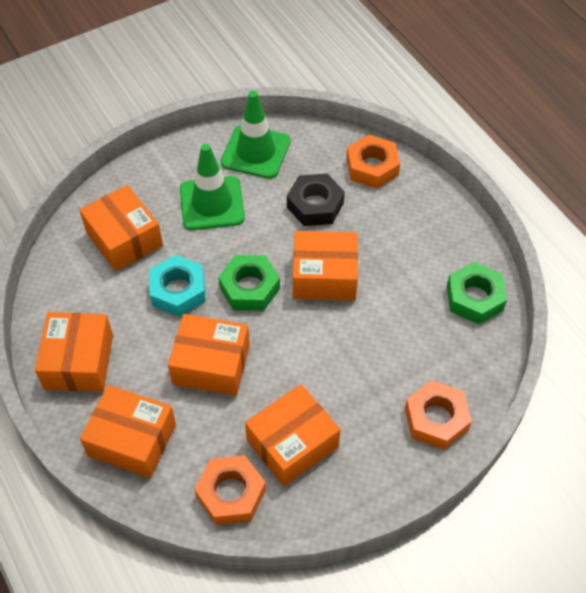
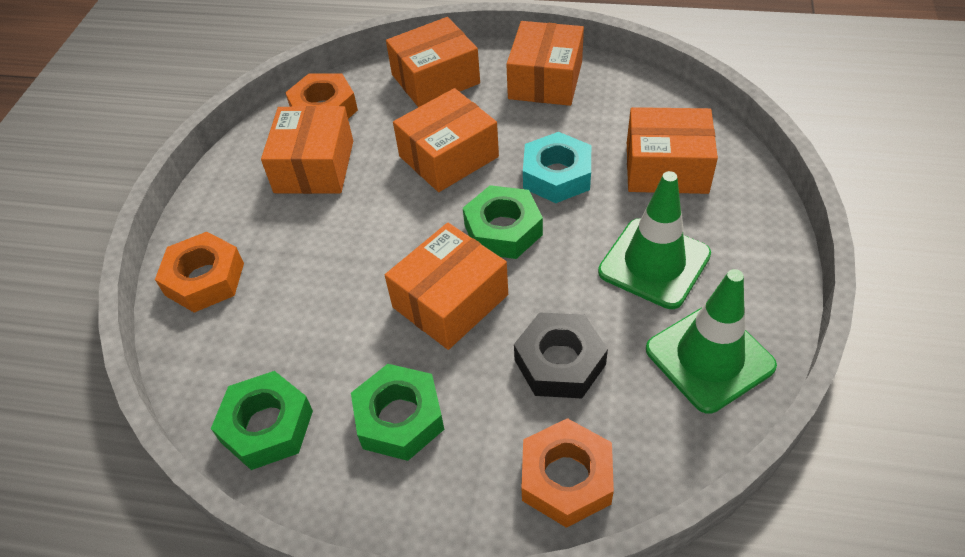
camera: 135 degrees right, 5 degrees down
(79, 362) = (545, 80): orange box -> orange box turned 60 degrees clockwise
(411, 246) = (399, 418): none -> green nut

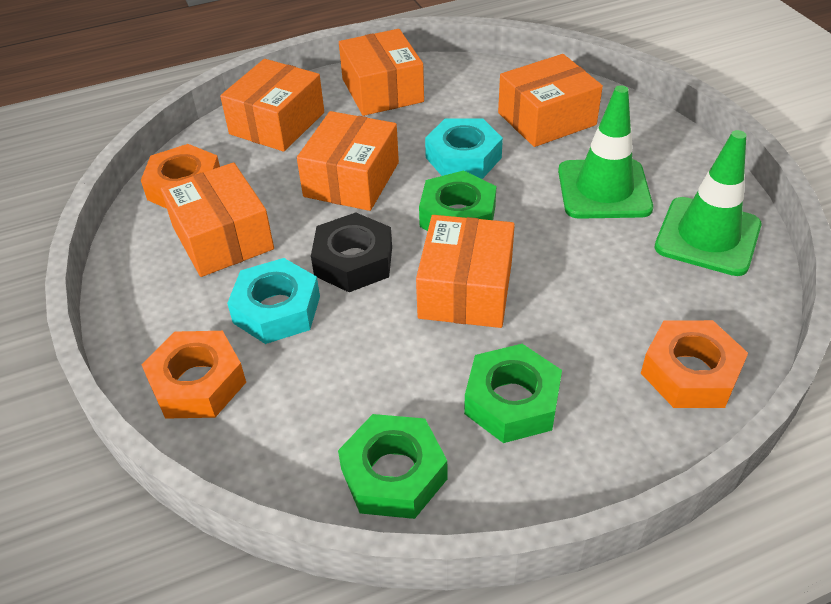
camera: 35 degrees left, 5 degrees down
(301, 246) = (276, 309): none -> turquoise nut
(559, 362) = (602, 292): black nut -> black nut (353, 261)

